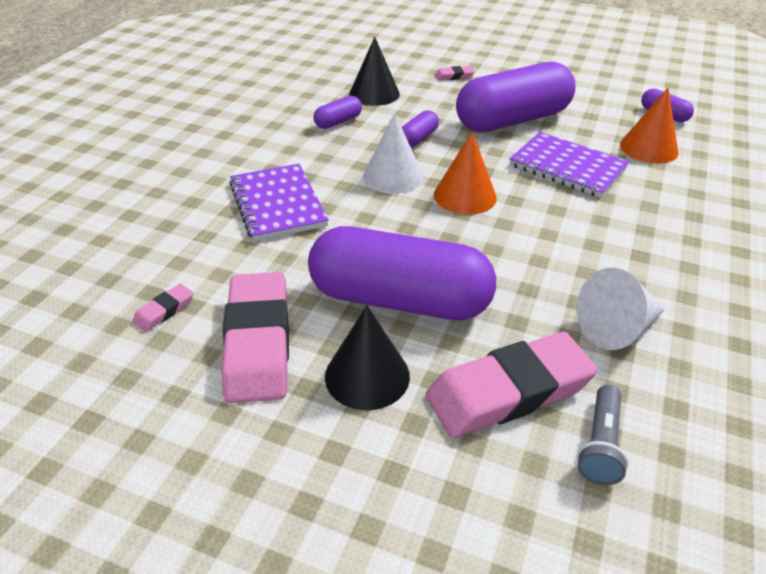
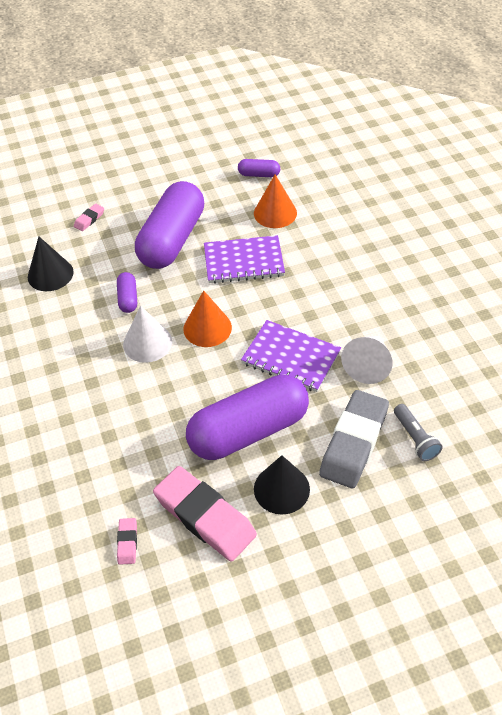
camera: 40 degrees left, 10 degrees up
(277, 204) = (100, 418): purple notebook -> purple notebook (291, 358)
(338, 122) = (55, 319): purple capsule -> none
(509, 391) = (354, 442): pink eraser -> grey eraser

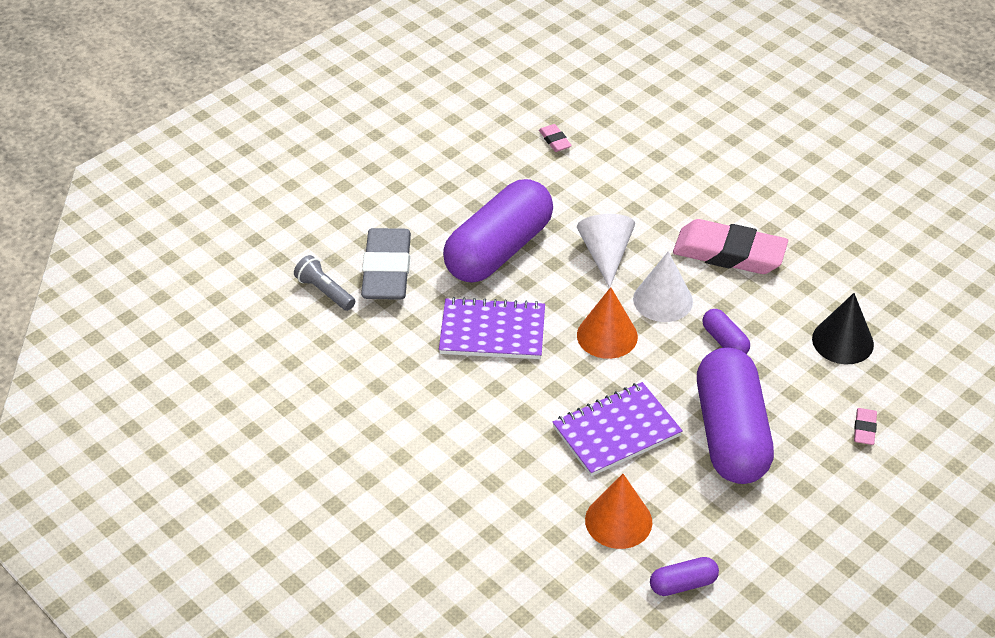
camera: 155 degrees right, 5 degrees down
(205, 517) = (499, 175): pink eraser -> pink eraser (729, 253)
(281, 489) = (440, 214): black cone -> none
(368, 365) = (401, 349): white cone -> white cone (605, 255)

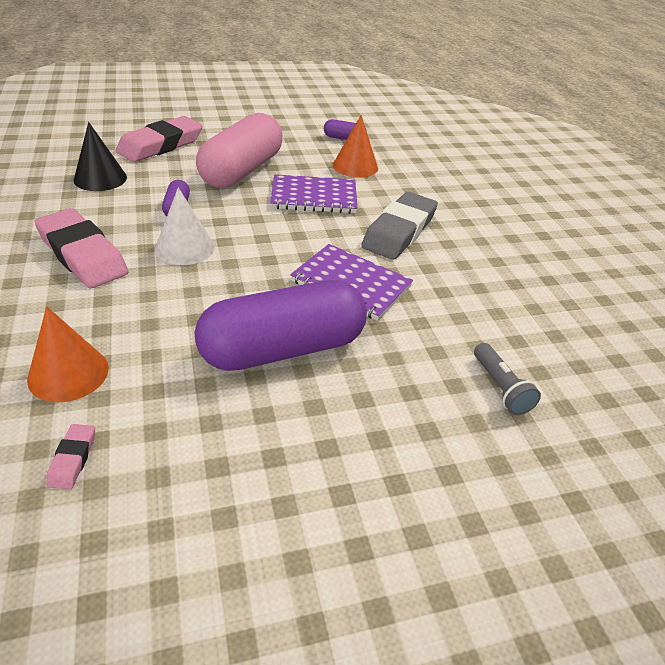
camera: 155 degrees left, 5 degrees down
(387, 270) = (418, 381): grey eraser -> grey eraser (399, 231)
(605, 255) = (186, 299): white cone -> none
(607, 335) = (258, 244): orange cone -> orange cone (68, 373)
(731, 434) = (241, 171): purple capsule -> pink capsule
(864, 429) = (161, 145): pink eraser -> pink eraser, size x2.36

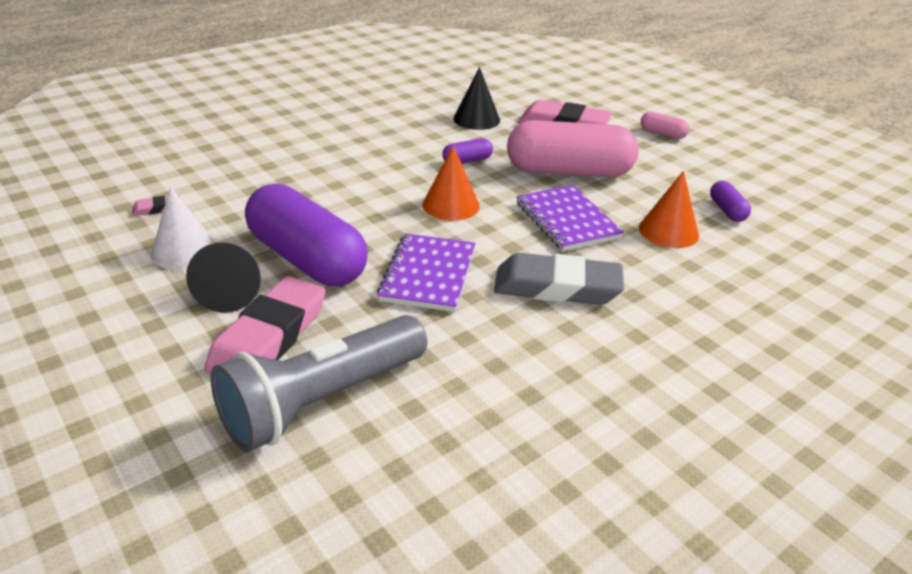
camera: 70 degrees right, 5 degrees down
(68, 373) = (233, 183): orange cone -> orange cone (451, 205)
(82, 255) = (365, 146): pink eraser -> pink eraser (269, 337)
(185, 248) = (411, 180): white cone -> white cone (184, 251)
(220, 117) = (662, 134): none -> pink capsule
(313, 418) = (230, 292): none -> black cone
(500, 388) = (322, 401): grey flashlight -> grey flashlight, size x2.23

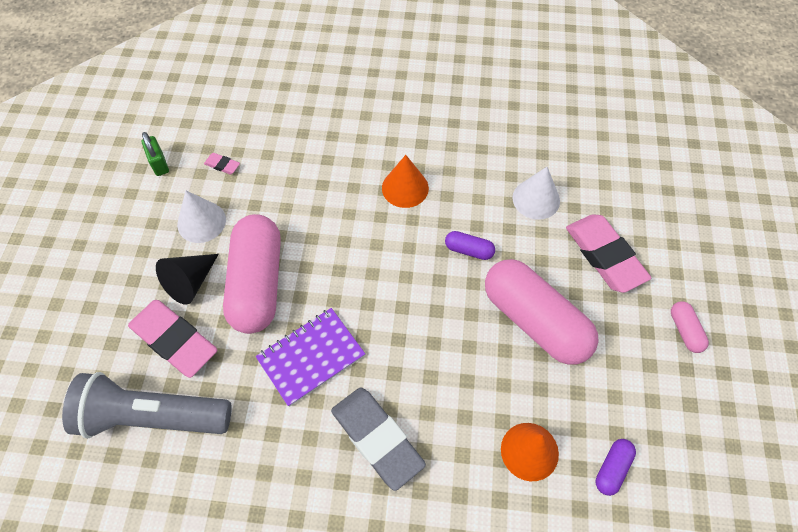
camera: 45 degrees right, 25 degrees up
(73, 237) = (159, 164): none -> green padlock
(269, 337) = (174, 340): pink eraser -> pink eraser turned 60 degrees clockwise
(307, 259) = (257, 283): purple capsule -> pink capsule
(451, 205) = (401, 295): orange cone -> orange cone (405, 188)
(476, 119) = (536, 199): black cone -> white cone
(567, 220) = (465, 376): purple notebook -> none

